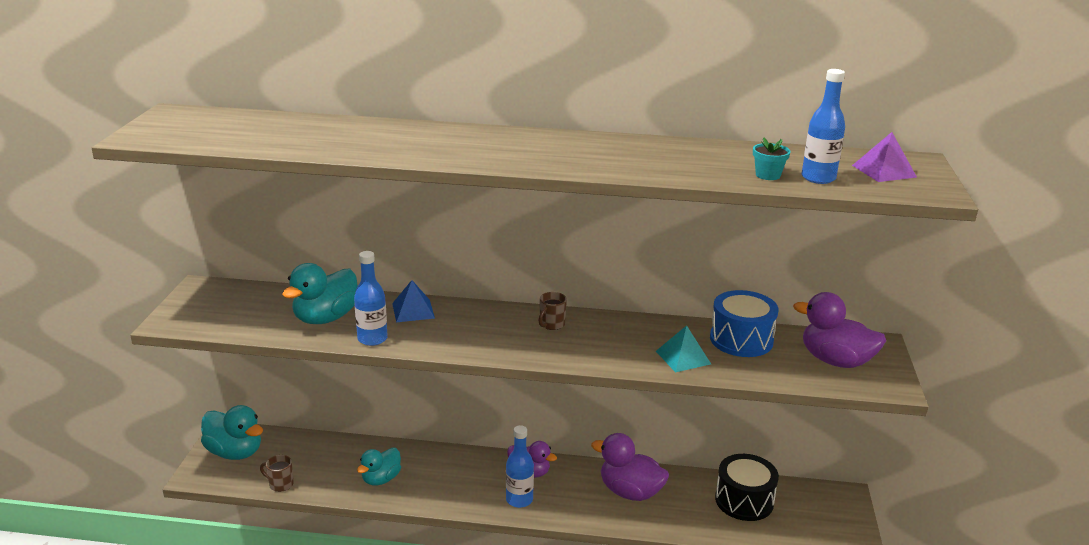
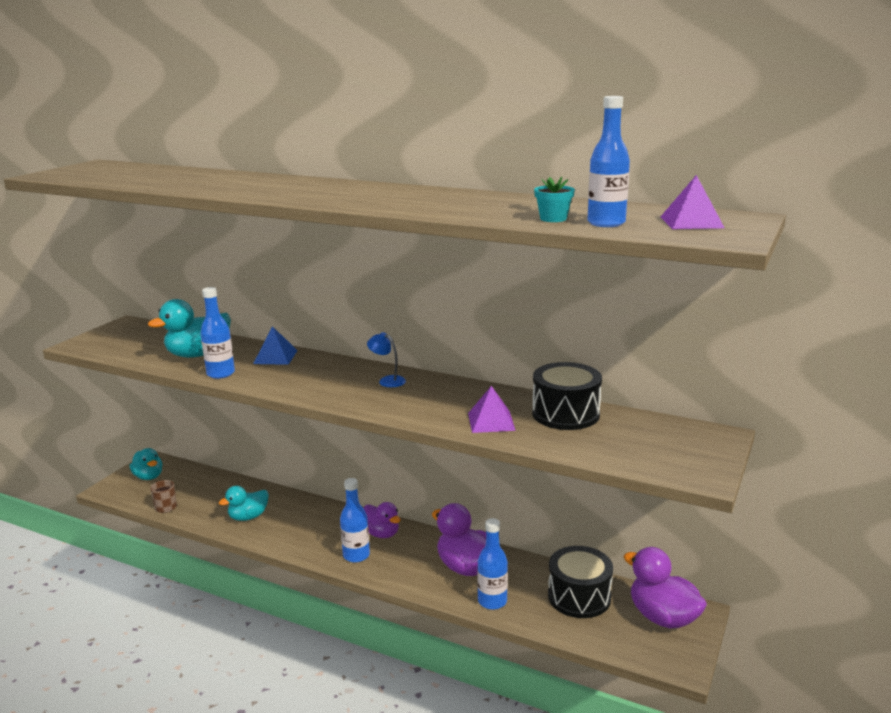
camera: 20 degrees right, 5 degrees down
(235, 452) = (149, 476): turquoise duck -> turquoise duck, size x0.66
(551, 324) = (387, 380): brown mug -> blue lamp
(672, 520) = (492, 601): none -> blue bottle
(683, 357) = (491, 421): turquoise pyramid -> purple pyramid
(741, 340) = (565, 414): blue drum -> black drum
(835, 361) = (655, 445): purple duck -> purple duck (663, 617)

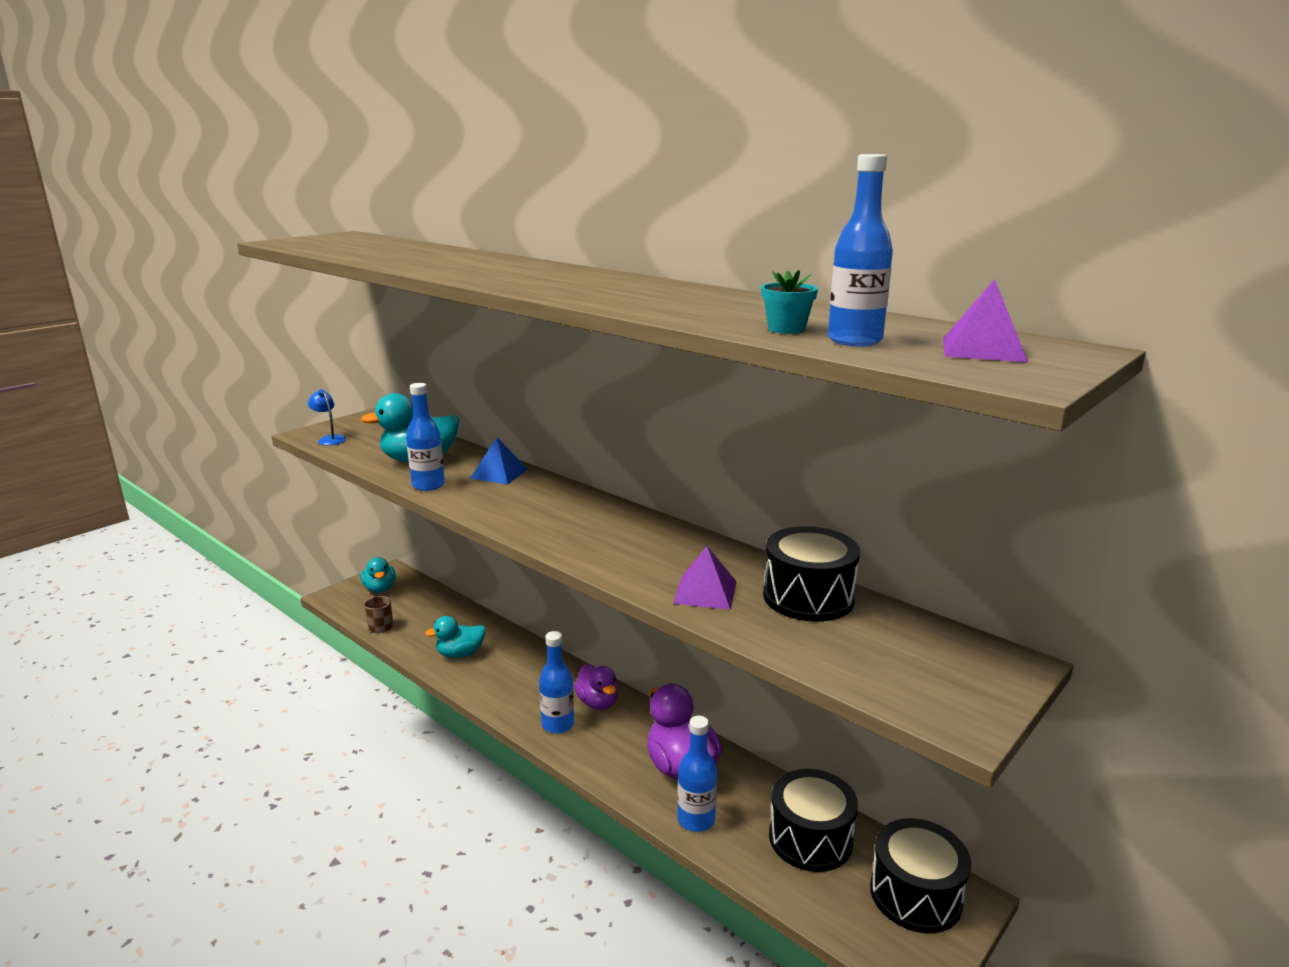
camera: 15 degrees right, 0 degrees up
(387, 380) = (608, 519): blue lamp -> blue lamp (329, 439)
(663, 617) = (915, 894): purple duck -> black drum

